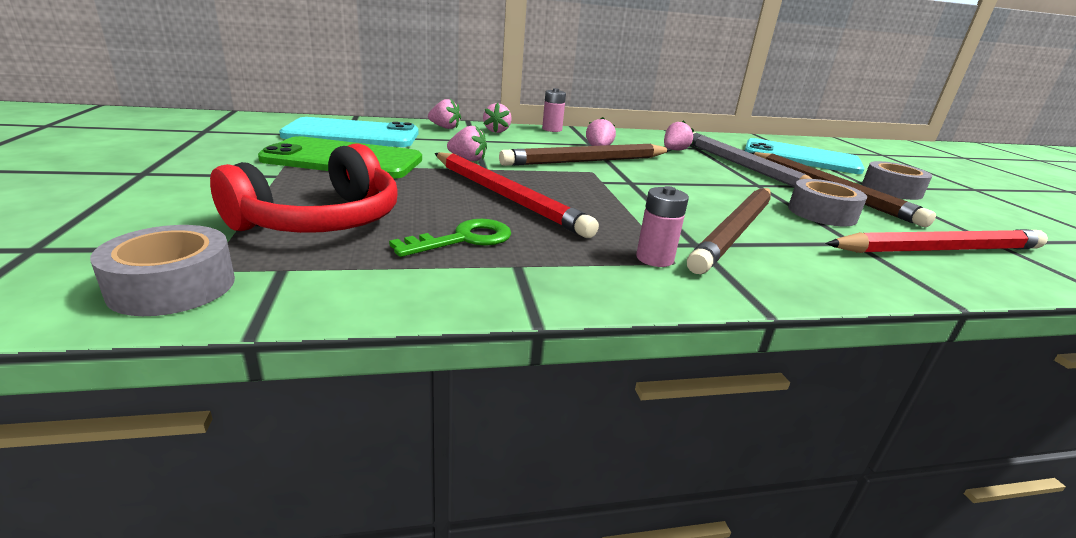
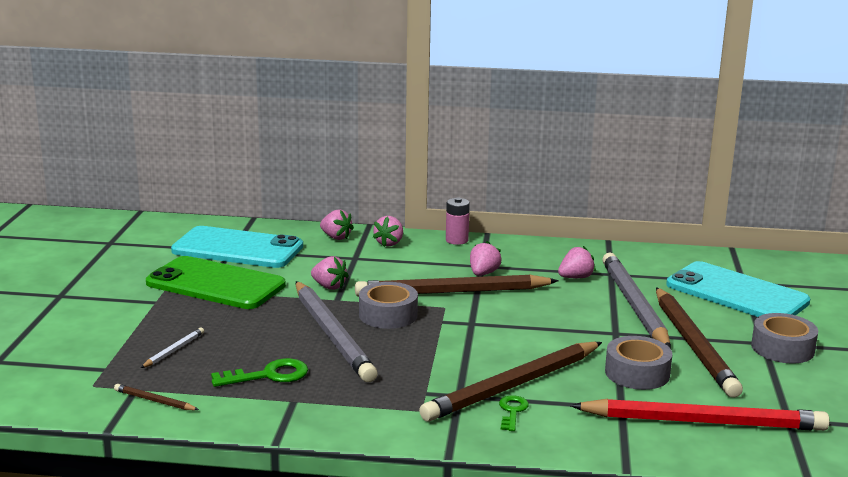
camera: 20 degrees right, 5 degrees down
(173, 286) = (72, 395): grey tape -> grey tape (388, 315)
(318, 283) = (154, 401): none -> brown pencil
(321, 220) = (174, 350): red headphones -> white pencil
(506, 196) = (332, 335): red pencil -> grey pencil
(654, 258) = (407, 405): pink battery -> none
(767, 255) = (512, 411): none -> green key

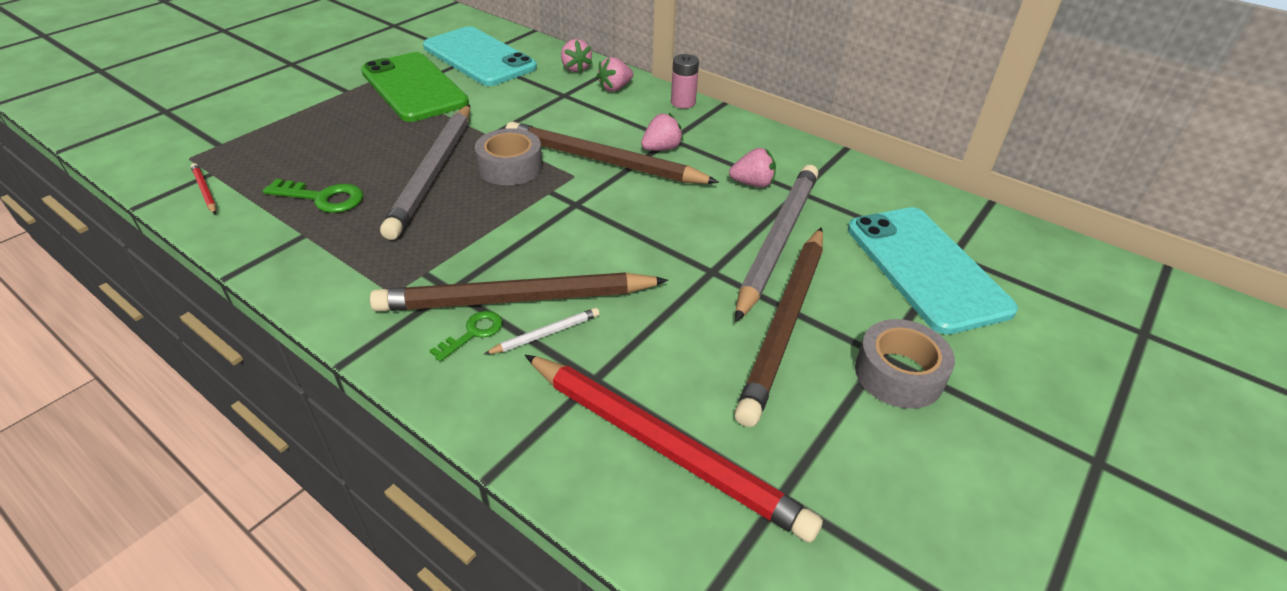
camera: 30 degrees right, 20 degrees up
(154, 401) = (205, 191): brown pencil -> red pencil
(174, 350) = (291, 144): white pencil -> white pencil (546, 334)
(329, 286) = (501, 119): pink strawberry -> none
(637, 373) = (669, 337): grey tape -> none

